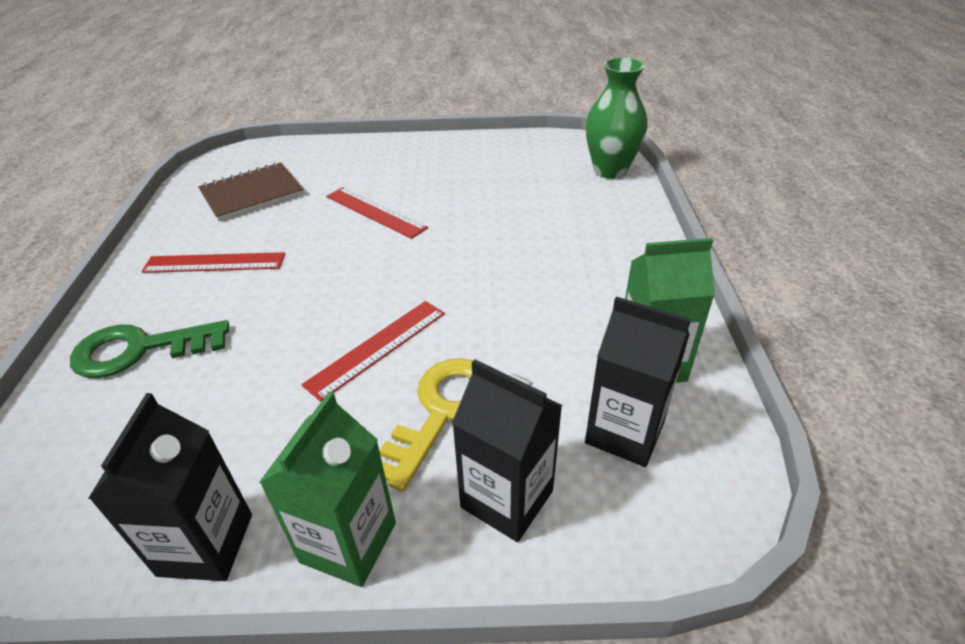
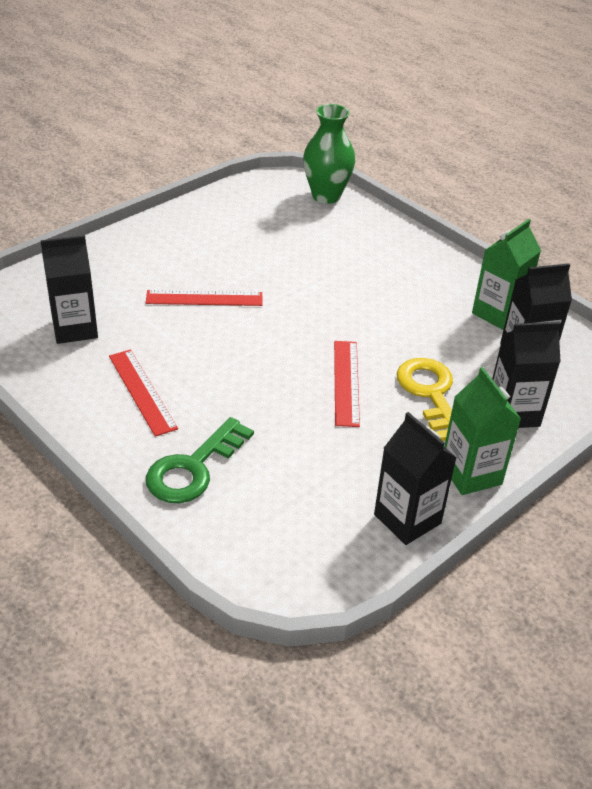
camera: 45 degrees left, 0 degrees up
(214, 263) = (142, 391): red ruler -> red ruler turned 75 degrees counterclockwise
(252, 194) = (75, 328): brown notebook -> black carton

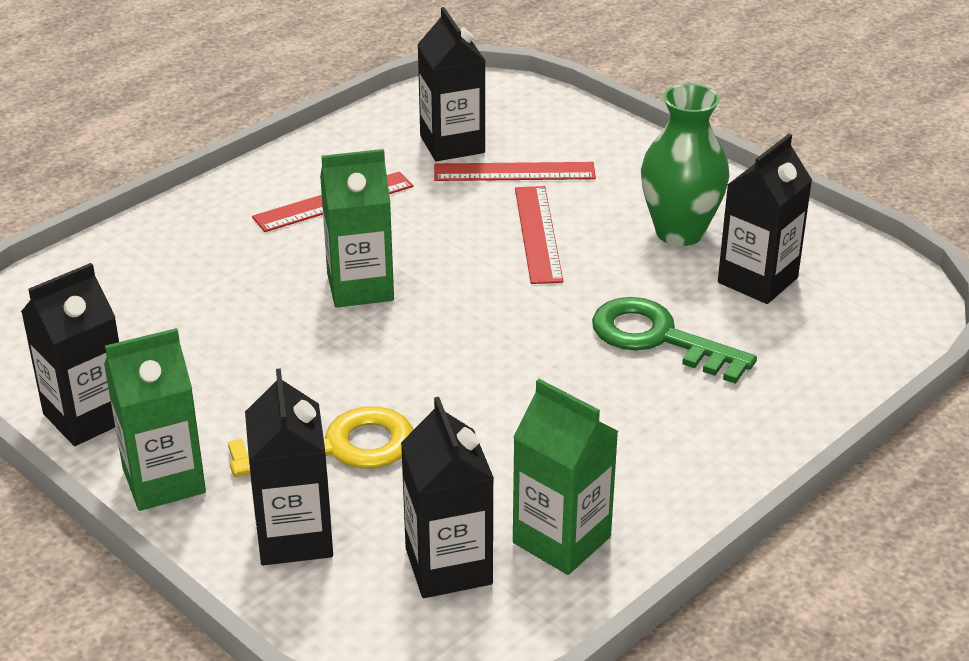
camera: 90 degrees right, 5 degrees down
(193, 468) = (195, 247): green key -> green key (658, 338)
(258, 380) = (360, 287): none -> green carton
(267, 223) = (757, 280): none -> black carton
(326, 196) = (876, 340): green vase -> green vase (679, 232)
(346, 382) = (360, 365): red ruler -> red ruler (514, 172)

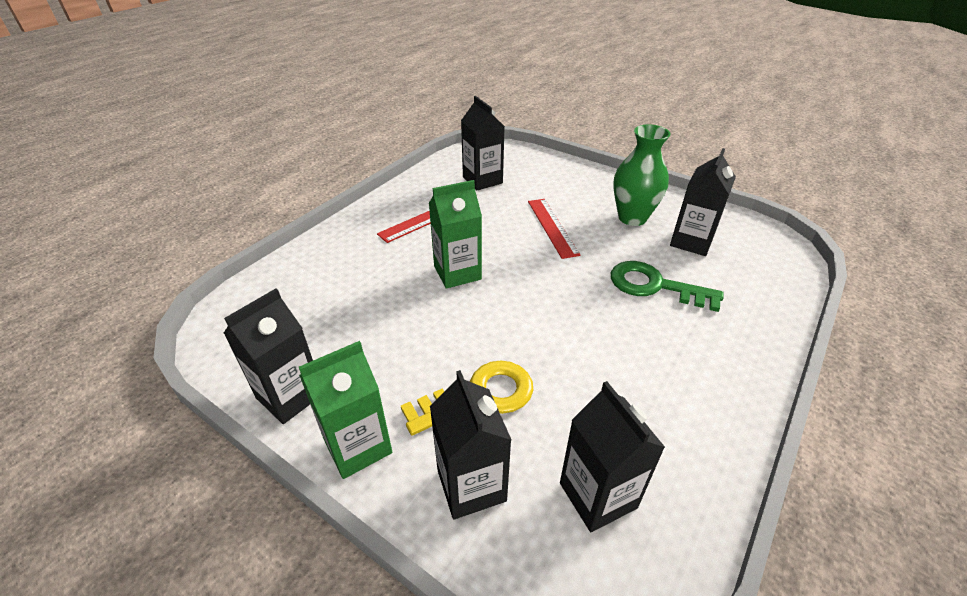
camera: 10 degrees left, 5 degrees up
(514, 172) = (523, 192): red ruler -> none
(561, 540) = (668, 455): green carton -> none

